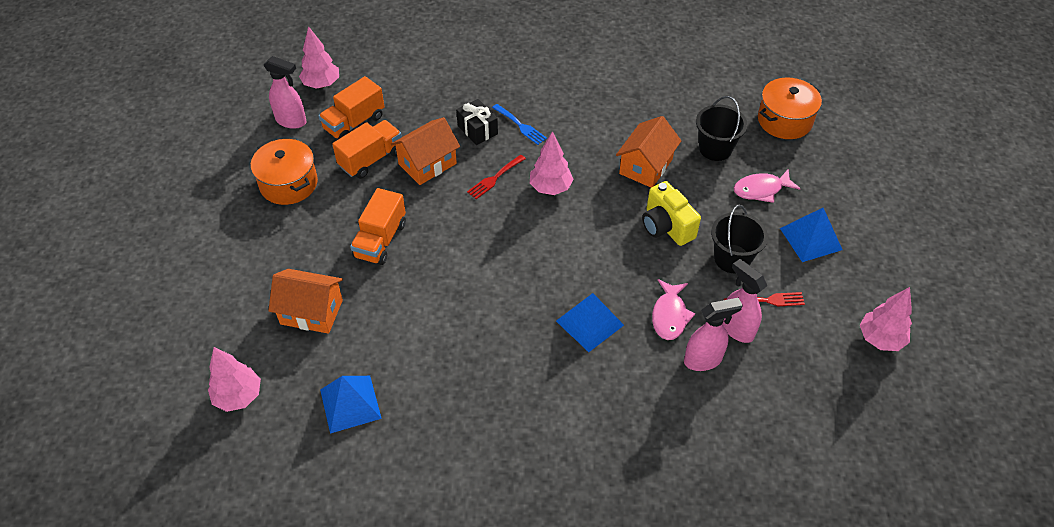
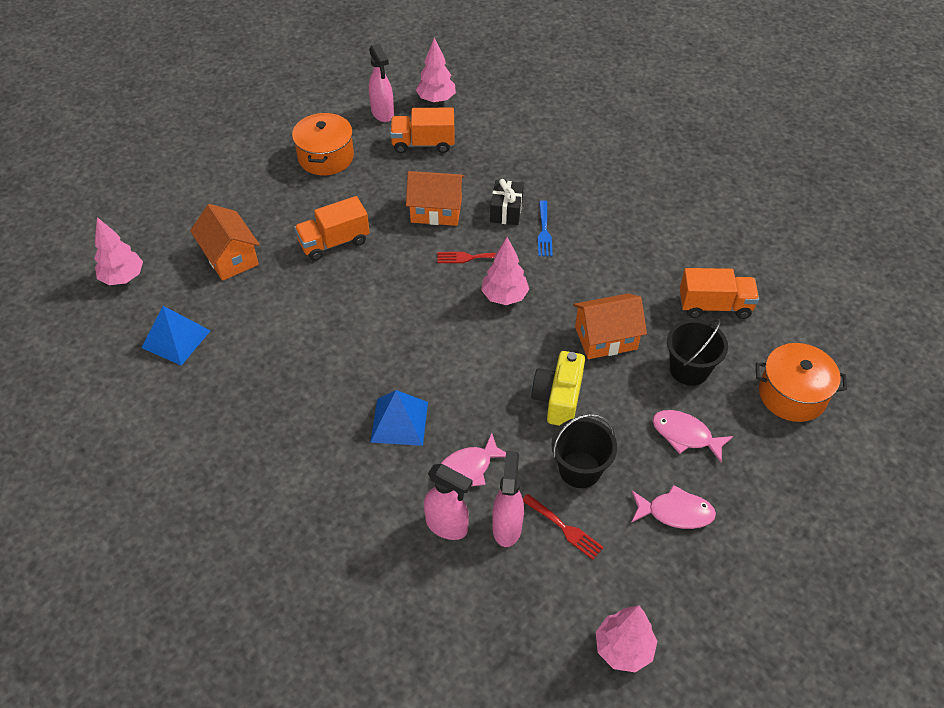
camera: 45 degrees right, 0 degrees up
(371, 159) = (401, 179): orange truck -> orange truck (714, 306)
(811, 239) = (675, 512): blue pyramid -> pink fish

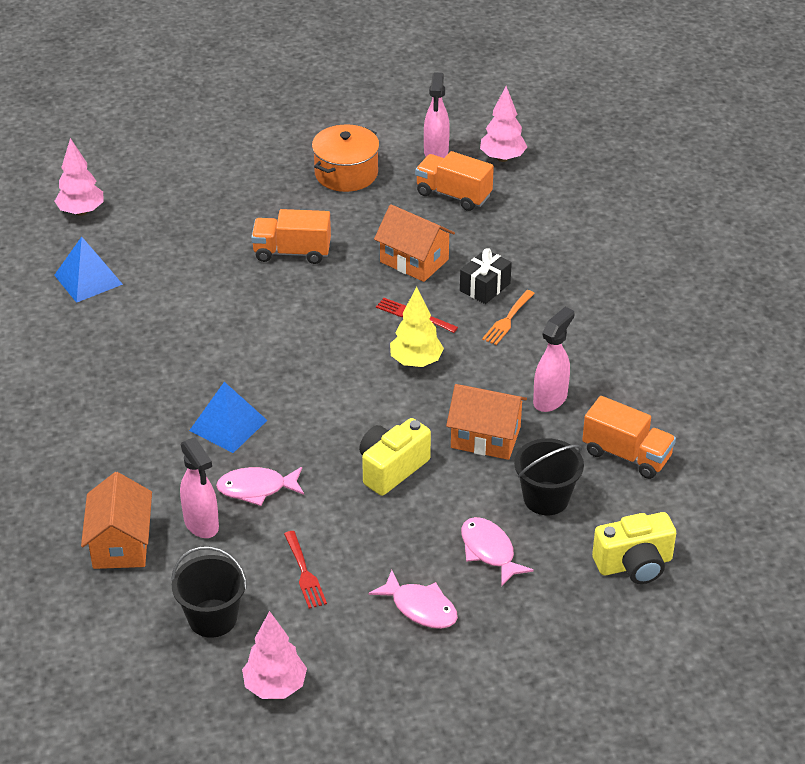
camera: 30 degrees right, 10 degrees down
(230, 257) = (187, 230): orange house -> orange house (121, 544)
(504, 296) = (416, 362): pink tree -> yellow tree
(507, 527) = (253, 548): pink spray bottle -> pink spray bottle (550, 399)
(544, 231) = (508, 320): blue fork -> orange fork
(580, 469) = (360, 534): black bucket -> black bucket (212, 618)
(792, 394) = (634, 564): orange pot -> yellow camera

